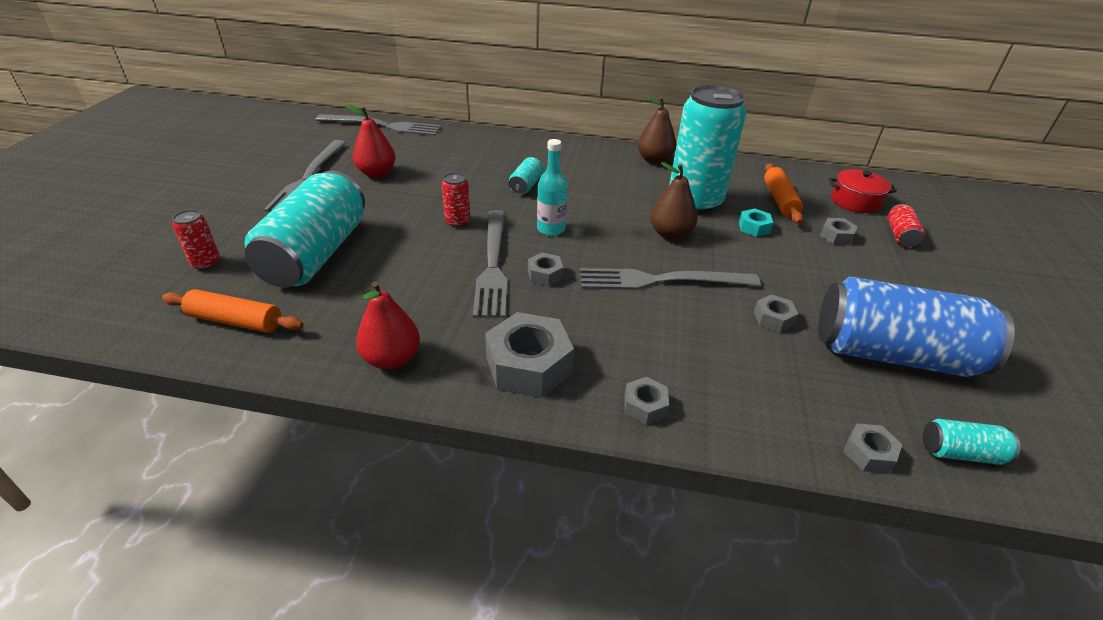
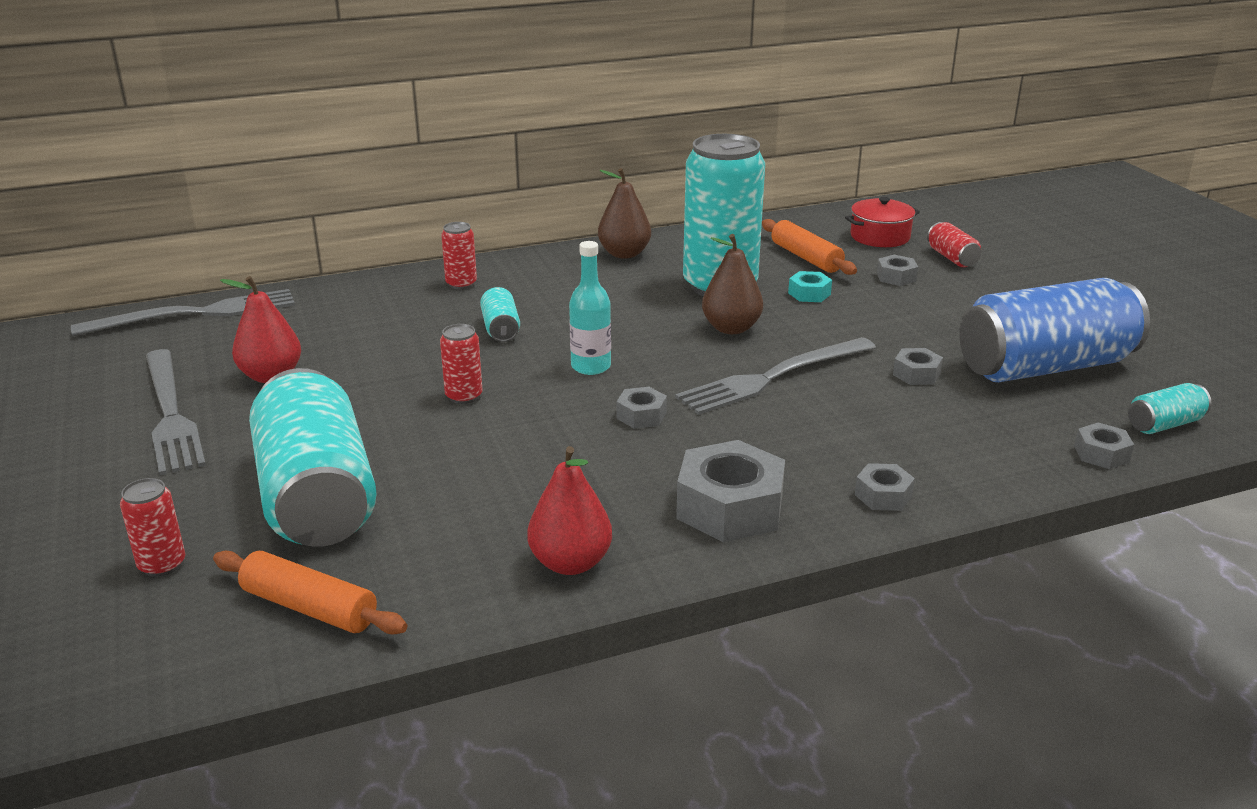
camera: 30 degrees left, 10 degrees down
(235, 321) = (309, 608): orange rolling pin -> orange rolling pin turned 45 degrees clockwise
(492, 265) = (568, 427): grey fork -> none
(535, 150) = (461, 284): none -> red can

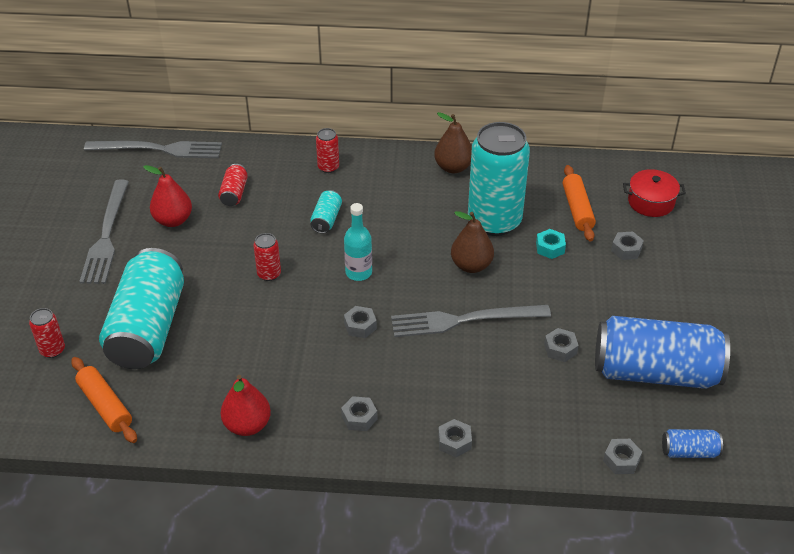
camera: 25 degrees right, 15 degrees up
(729, 507) = (359, 418): grey nut -> grey nut, size x0.50
(952, 258) = (686, 241): red can -> red can (234, 193)
(1164, 424) = (689, 452): turquoise can -> blue can

